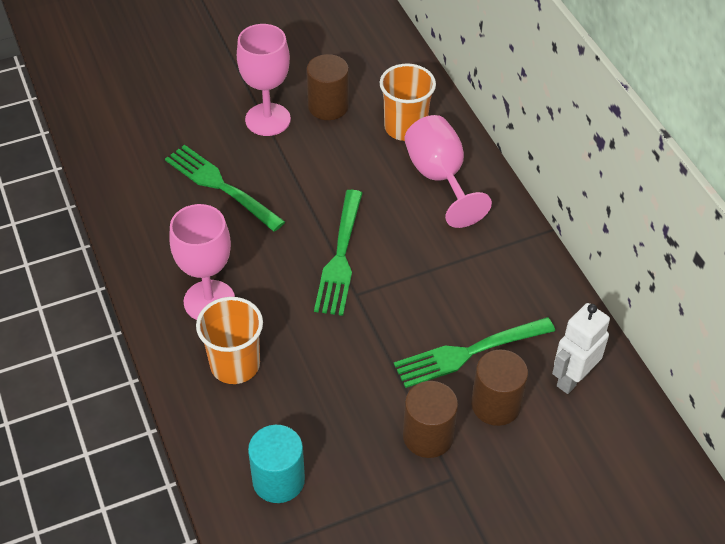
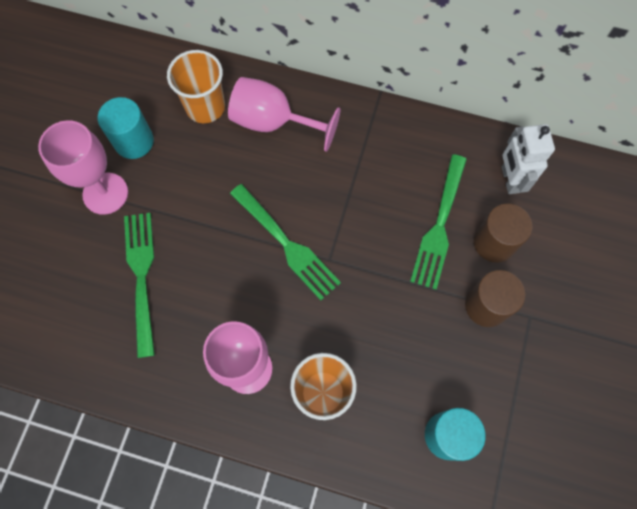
camera: 50 degrees left, 20 degrees up
(221, 186) = (142, 277): green fork -> green fork turned 90 degrees clockwise
(328, 106) = (134, 141): brown cylinder -> turquoise cylinder

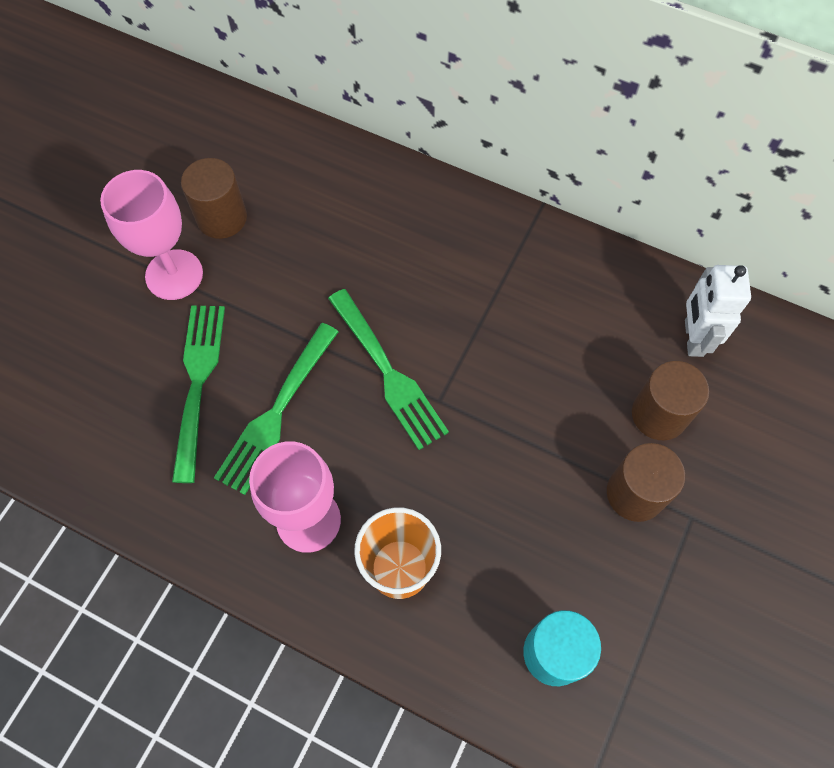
camera: 10 degrees right, 5 degrees down
(134, 141) = (222, 218): turquoise cylinder -> brown cylinder
(205, 107) = (318, 190): orange cup -> none
(273, 122) = (399, 221): pink goblet -> none
(439, 225) = (590, 380): green fork -> green fork (277, 411)

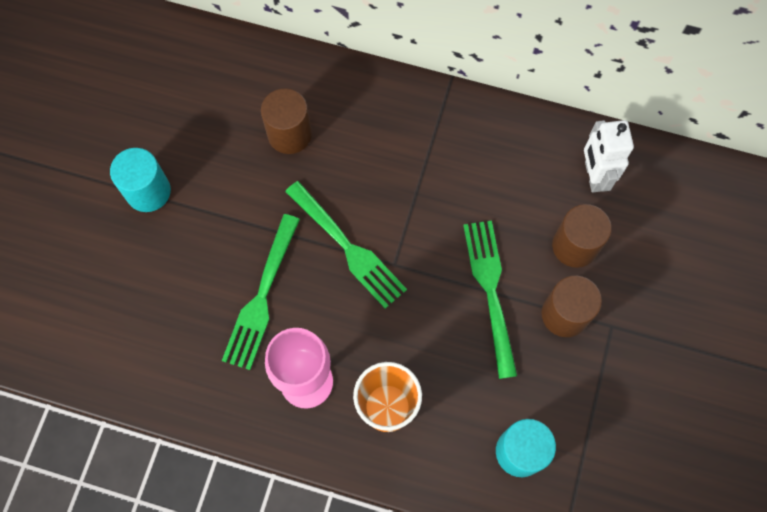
camera: 10 degrees left, 5 degrees up
(174, 275) = (148, 191): pink goblet -> turquoise cylinder
(198, 384) = (190, 283): green fork -> green fork (491, 292)
(222, 218) = (178, 133): brown cylinder -> brown cylinder (289, 134)

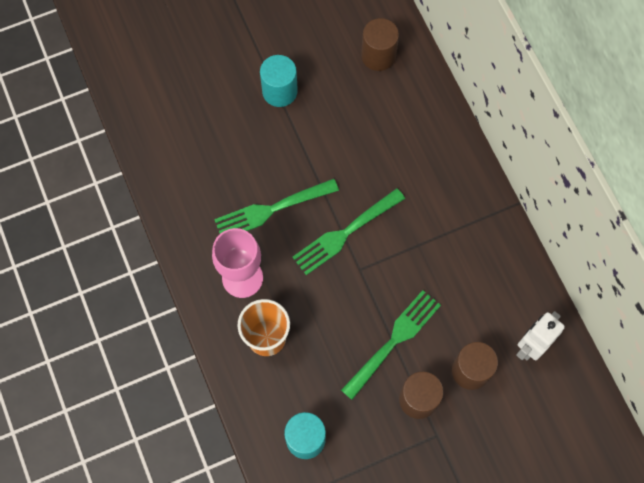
camera: 50 degrees right, 0 degrees up
(289, 134) = (388, 139): brown cylinder -> brown cylinder (378, 56)
(347, 247) = (346, 232): green fork -> green fork turned 45 degrees clockwise

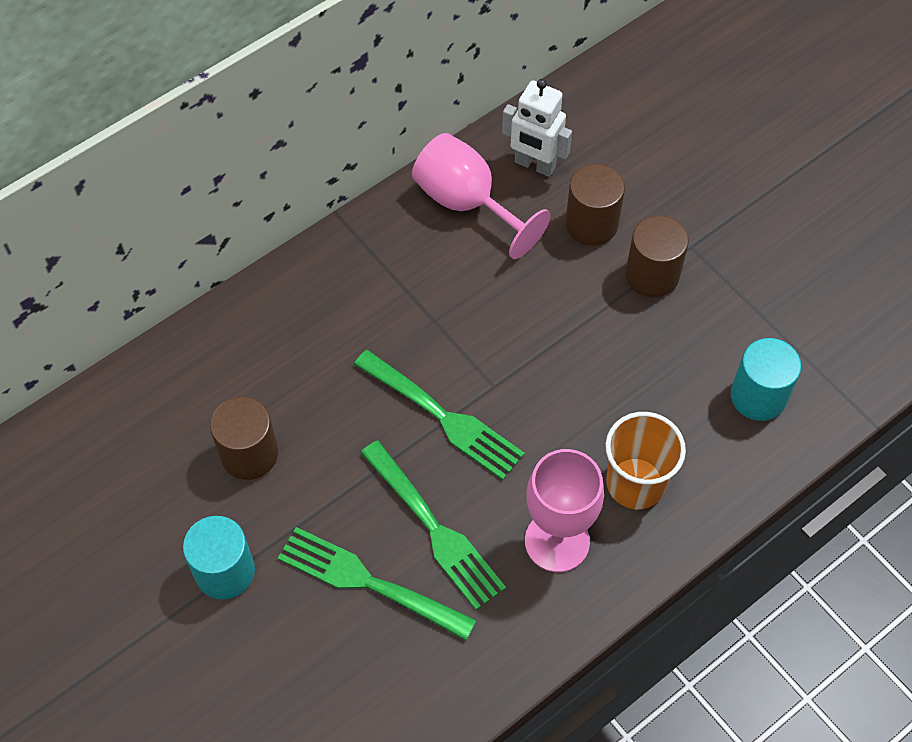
camera: 105 degrees left, 10 degrees down
(378, 56) = (131, 440): brown cylinder -> brown cylinder (249, 454)
(393, 342) = (585, 320): green fork -> green fork (370, 582)
(507, 290) = (467, 203): none -> pink goblet

